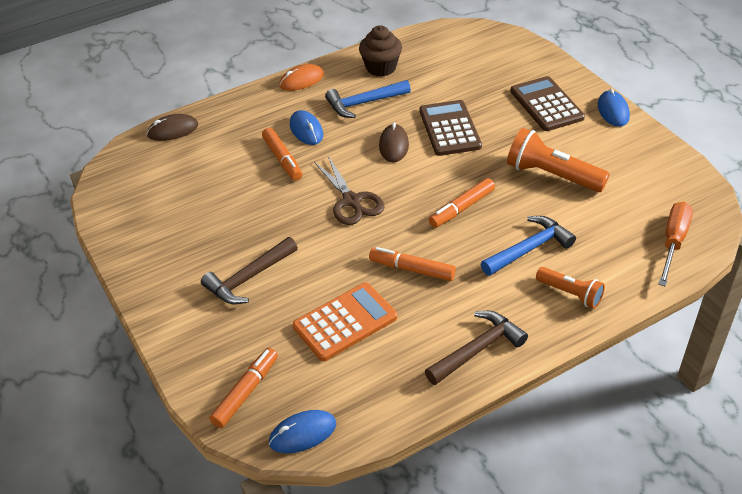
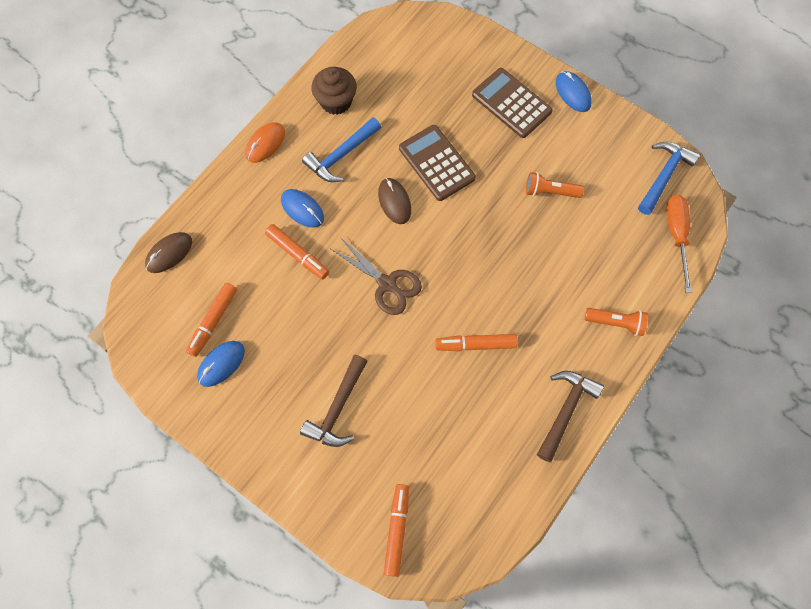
camera: 25 degrees left, 25 degrees up
(302, 433) = (464, 551): blue mouse -> blue mouse (221, 364)
(345, 322) = (445, 424): orange calculator -> none
(462, 208) = (488, 258): orange marker -> orange marker (213, 321)
(529, 249) = (564, 285): blue hammer -> blue hammer (664, 176)
(551, 175) = (549, 191): orange flashlight -> orange flashlight, size x0.60

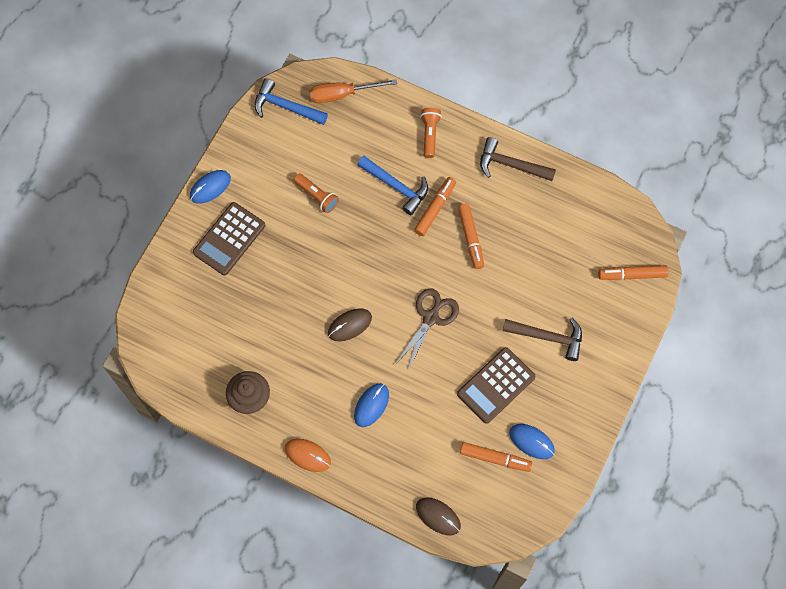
camera: 100 degrees left, 0 degrees up
(298, 254) = (417, 399): orange marker -> orange marker (435, 208)
(341, 155) = (309, 381): blue hammer -> blue hammer (396, 186)
(436, 163) = (303, 295): brown calculator -> brown calculator (496, 385)
(549, 191) = (317, 196): orange flashlight -> orange flashlight turned 45 degrees counterclockwise

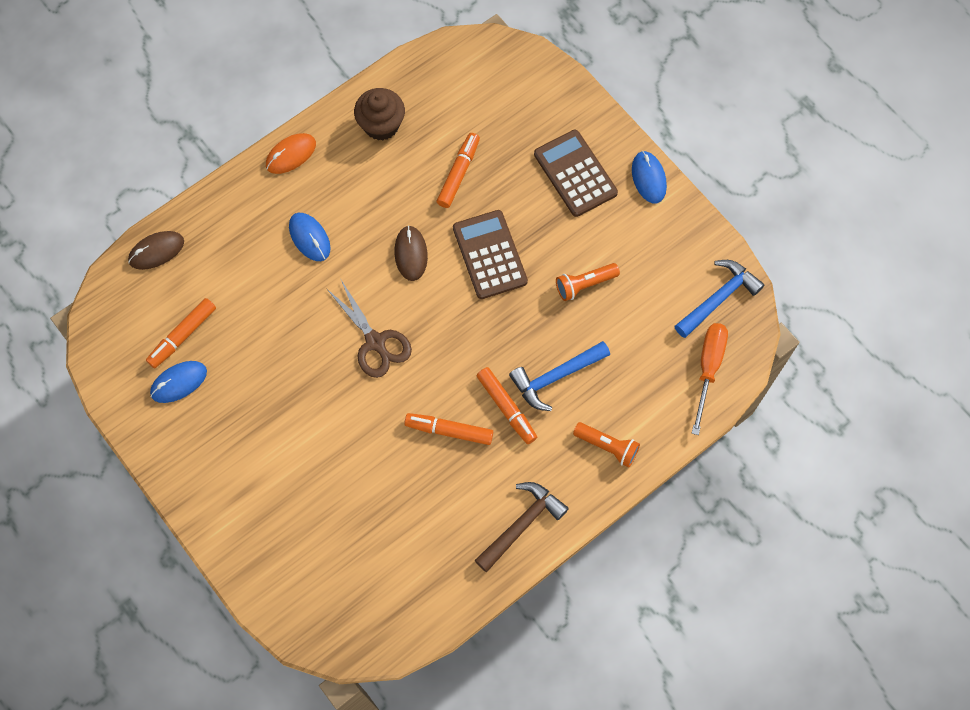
camera: 115 degrees right, 0 degrees up
(496, 385) = (261, 375): brown calculator -> brown calculator (490, 255)
(548, 337) = (285, 459): brown hammer -> none
(632, 275) = (308, 598): orange marker -> orange marker (458, 173)

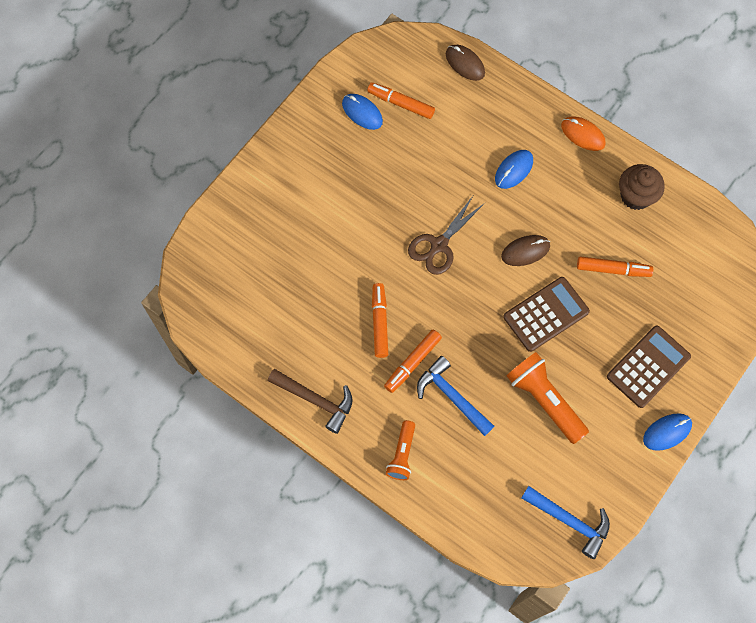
camera: 75 degrees right, 0 degrees up
(584, 284) = (544, 400): orange flashlight -> orange flashlight, size x1.66
(708, 368) = (499, 526): orange screwdriver -> none

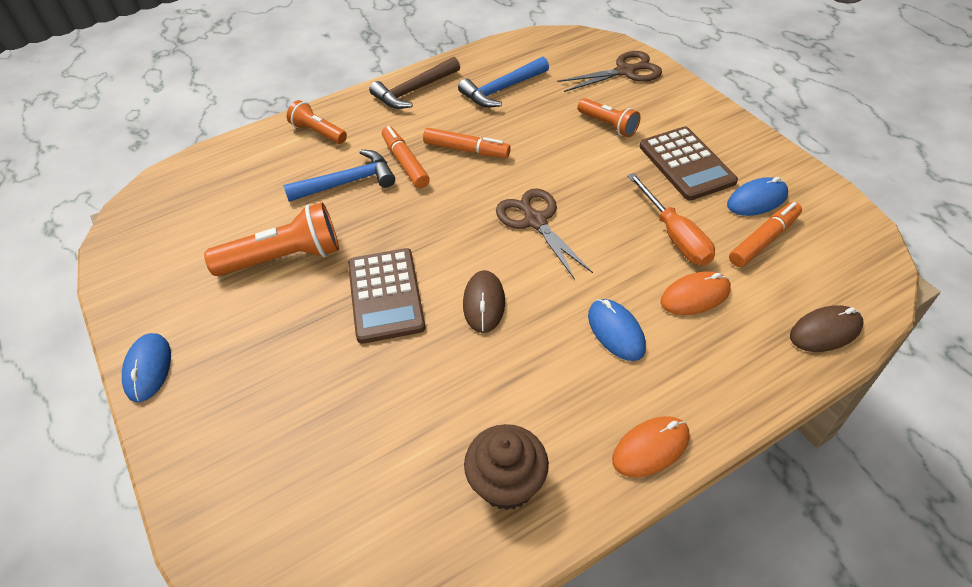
camera: 115 degrees right, 20 degrees down
(229, 233) = (625, 71): none -> brown scissors
(310, 227) = (608, 125): none -> orange flashlight
(417, 155) = (674, 235): none -> orange screwdriver
(466, 133) = (695, 296): none -> orange mouse
(569, 521) = (144, 236): blue hammer -> blue hammer (502, 89)
(613, 269) = (402, 397): orange marker -> none
(648, 367) = (241, 383): brown calculator -> brown calculator (686, 164)

